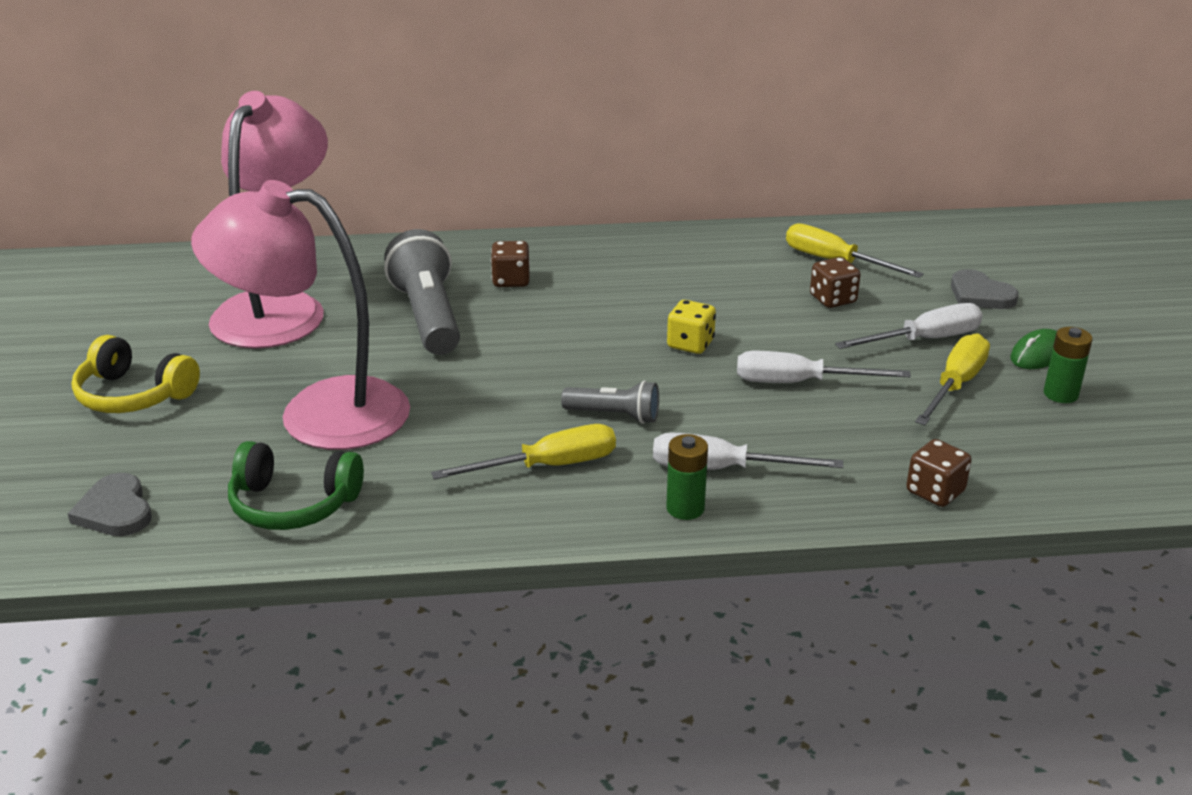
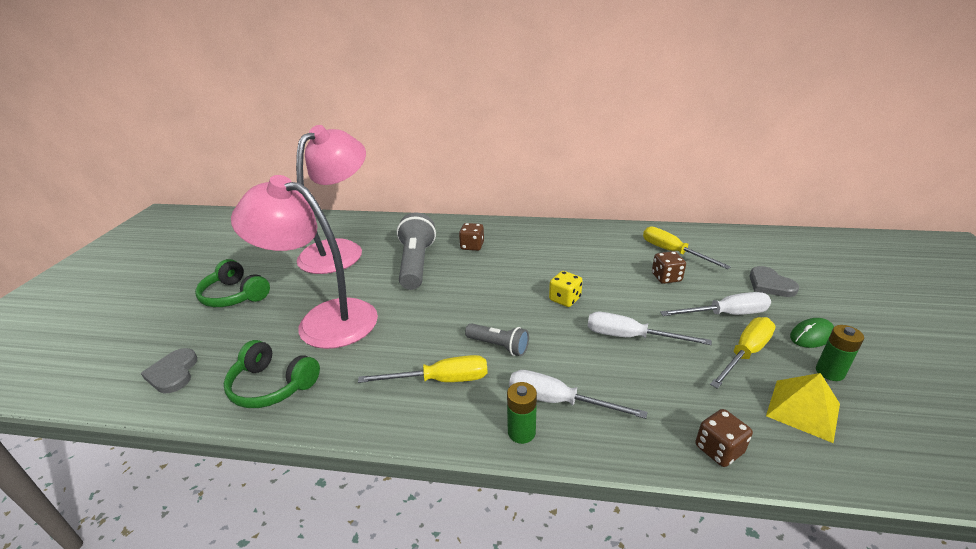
camera: 15 degrees right, 0 degrees up
(134, 395) = (235, 295): yellow headphones -> green headphones
(1030, 438) = (803, 409): none -> yellow pyramid

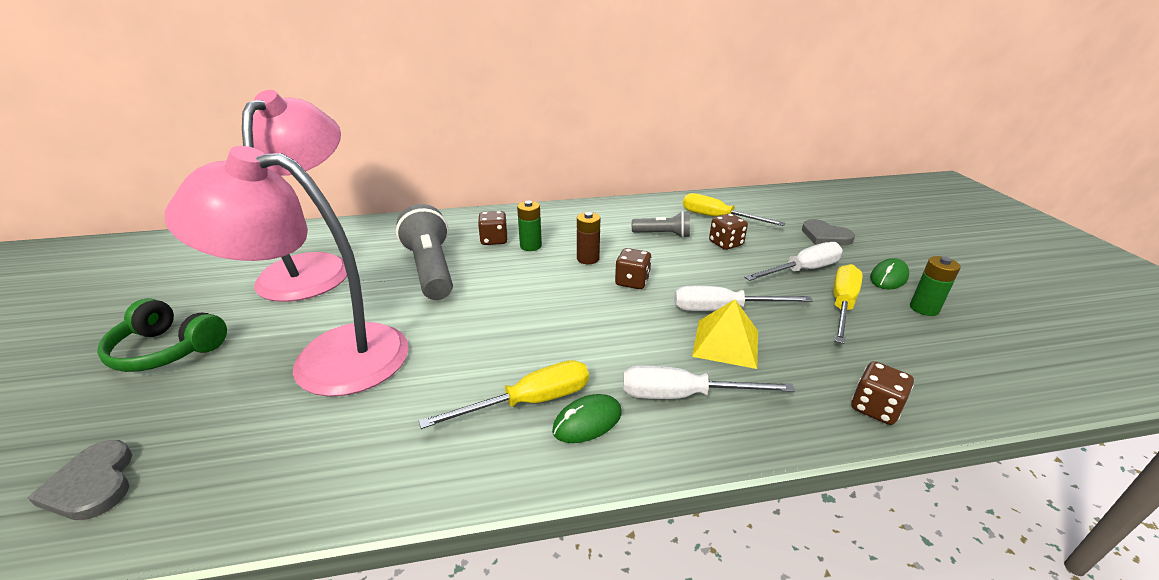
camera: 20 degrees left, 0 degrees up
(272, 385) = (281, 463): green headphones -> none
(475, 404) = (587, 422): none -> green mouse
(499, 346) = (582, 347): grey flashlight -> grey flashlight (663, 234)
(521, 432) = (660, 442): green battery -> green battery (530, 246)
(538, 273) = (588, 259): none -> brown battery
(565, 299) = (632, 282): yellow dice -> brown dice
(803, 409) = (924, 349): yellow pyramid -> yellow pyramid (726, 343)

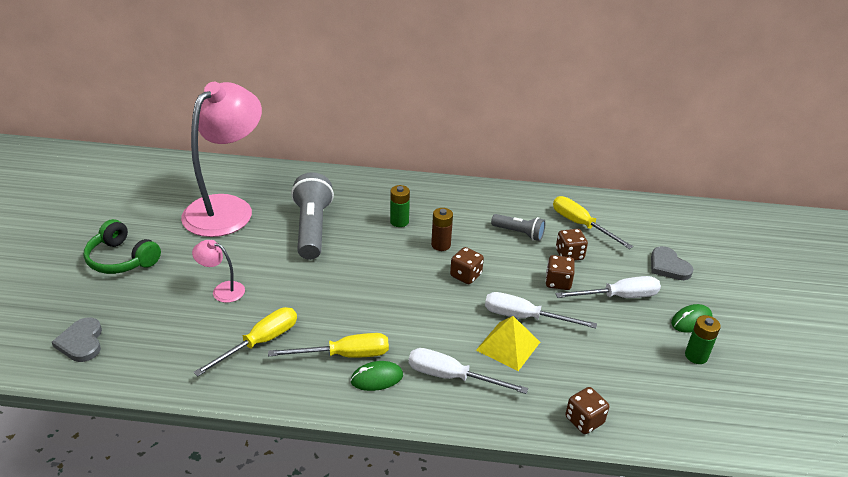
camera: 15 degrees right, 5 degrees up
(328, 358) = (222, 290): pink lamp -> pink lamp, size x0.41
(494, 240) = (371, 209): brown dice -> brown dice (558, 282)
(842, 305) = (627, 336): yellow screwdriver -> yellow screwdriver (260, 342)

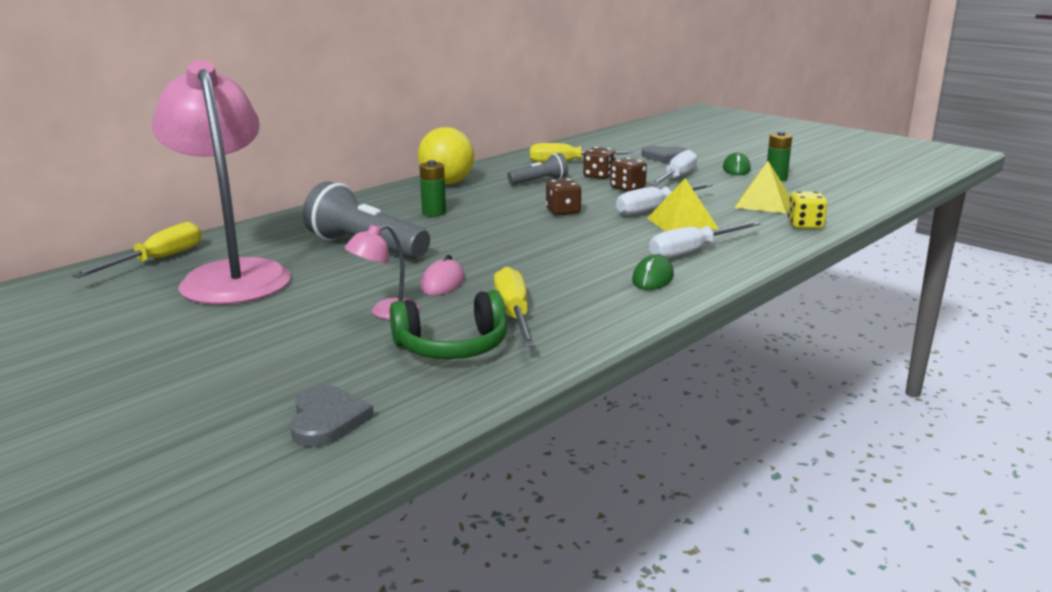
camera: 50 degrees left, 15 degrees down
(81, 342) = (327, 420): grey heart -> grey heart turned 120 degrees counterclockwise
(122, 259) = (198, 356): green headphones -> green headphones (452, 346)
(283, 288) = (442, 283): none -> pink mouse
(344, 355) = (598, 282): yellow screwdriver -> yellow screwdriver (157, 260)
(441, 245) = (502, 208): brown battery -> none
(463, 196) = (447, 183): none -> yellow ball
(584, 420) = (805, 225): brown dice -> yellow dice
(613, 373) = (763, 203): none -> yellow pyramid

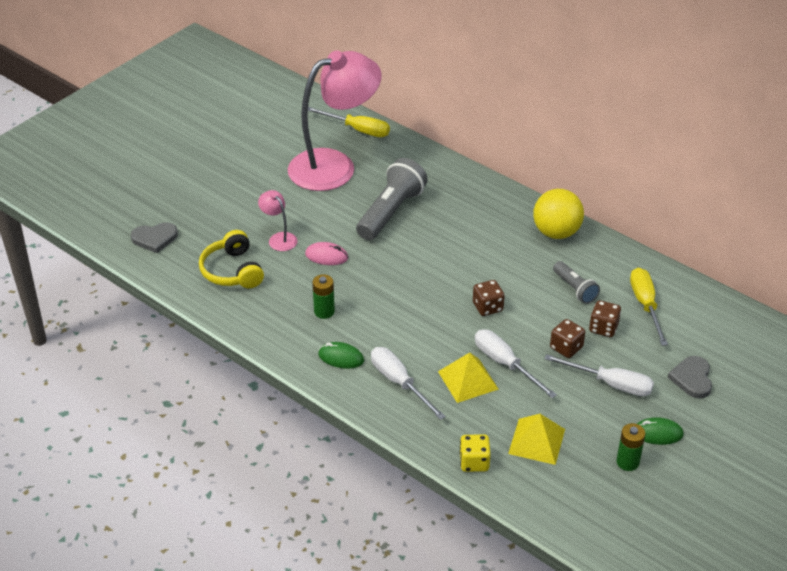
camera: 85 degrees right, 20 degrees up
(434, 212) = (472, 235): green battery -> green battery (324, 311)
(452, 346) = (232, 271): green headphones -> yellow headphones
(514, 314) = (276, 292): yellow screwdriver -> none

